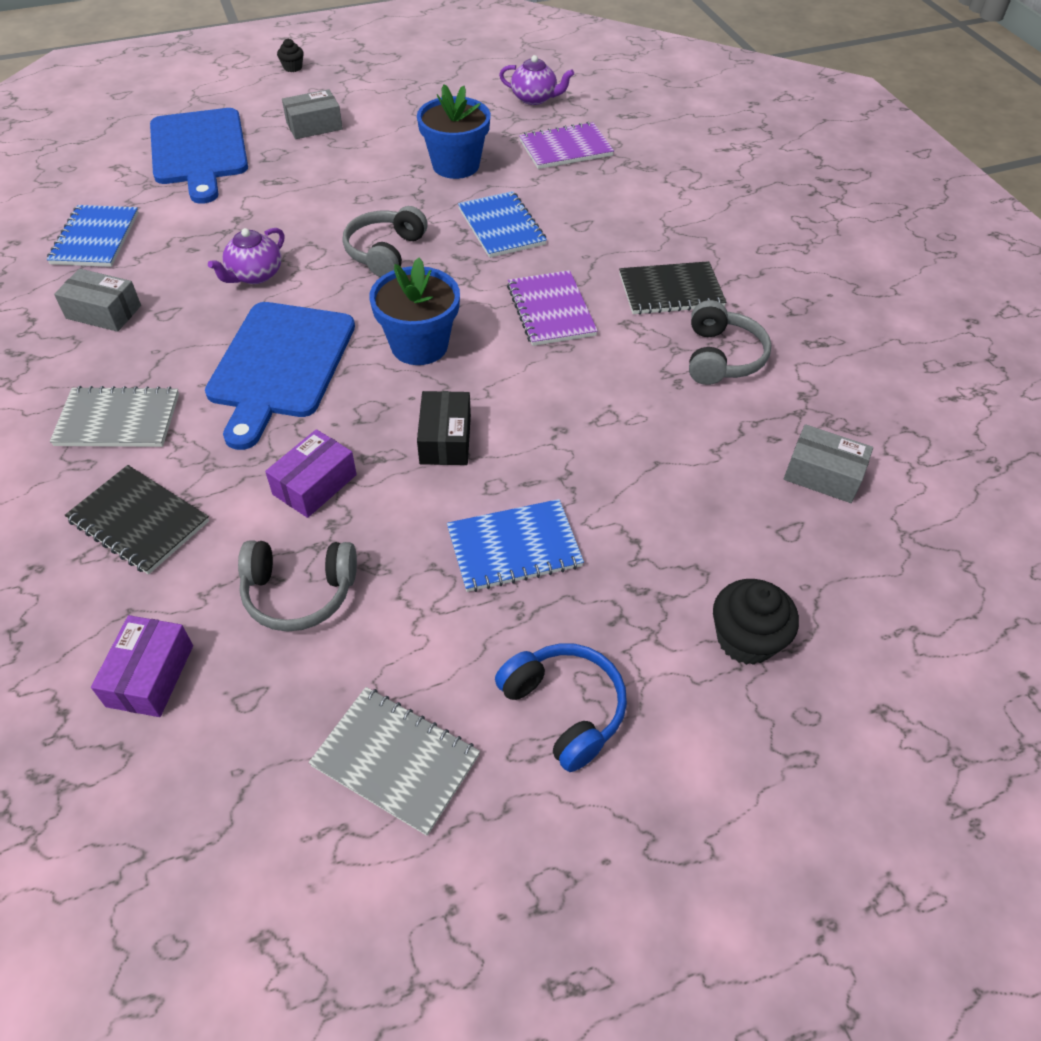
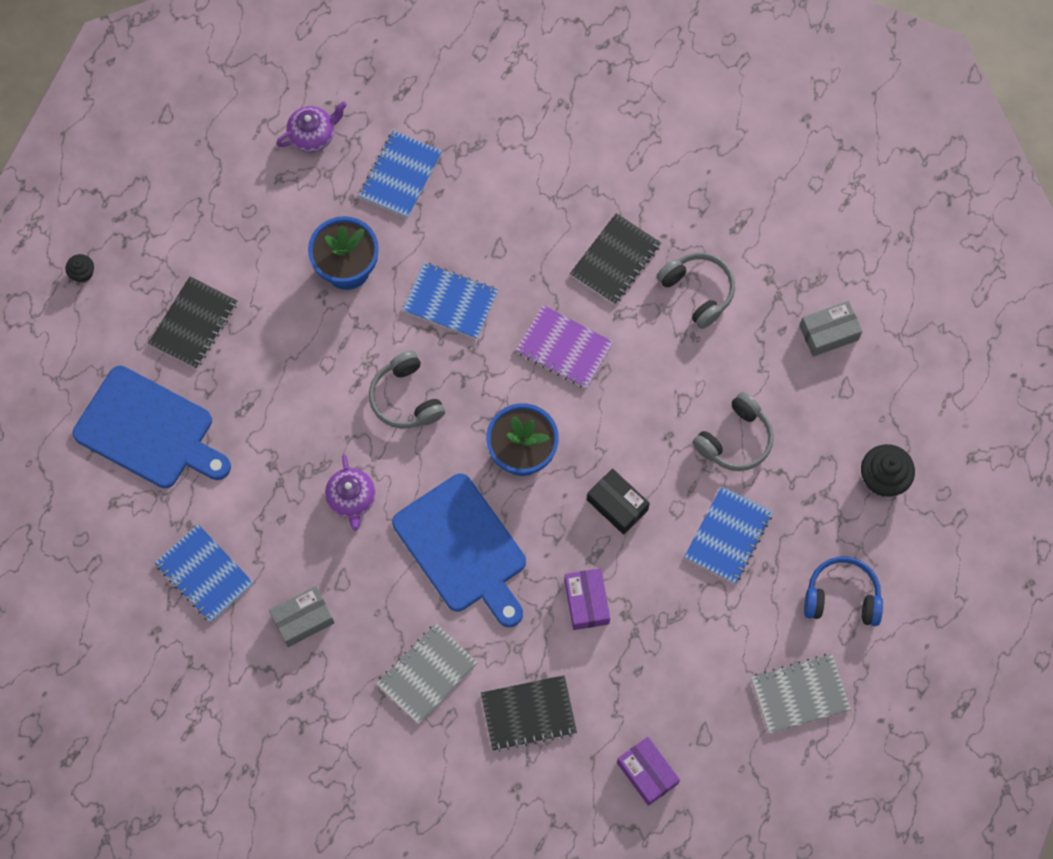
camera: 45 degrees left, 20 degrees up
(299, 593) = (658, 666): grey headphones -> grey headphones (735, 440)
(314, 126) = (194, 324): grey box -> black notebook
(565, 148) = (400, 175): purple notebook -> blue notebook

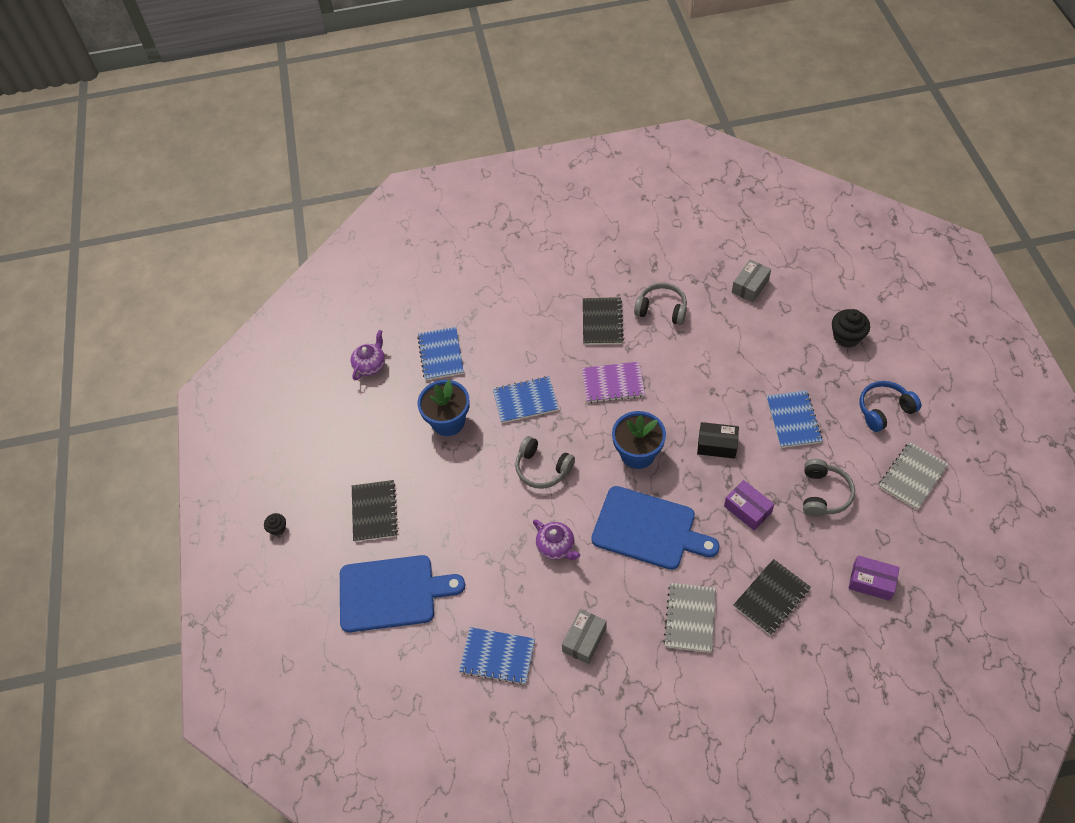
camera: 30 degrees left, 15 degrees down
(735, 440) = (750, 369): grey headphones -> grey headphones (824, 494)

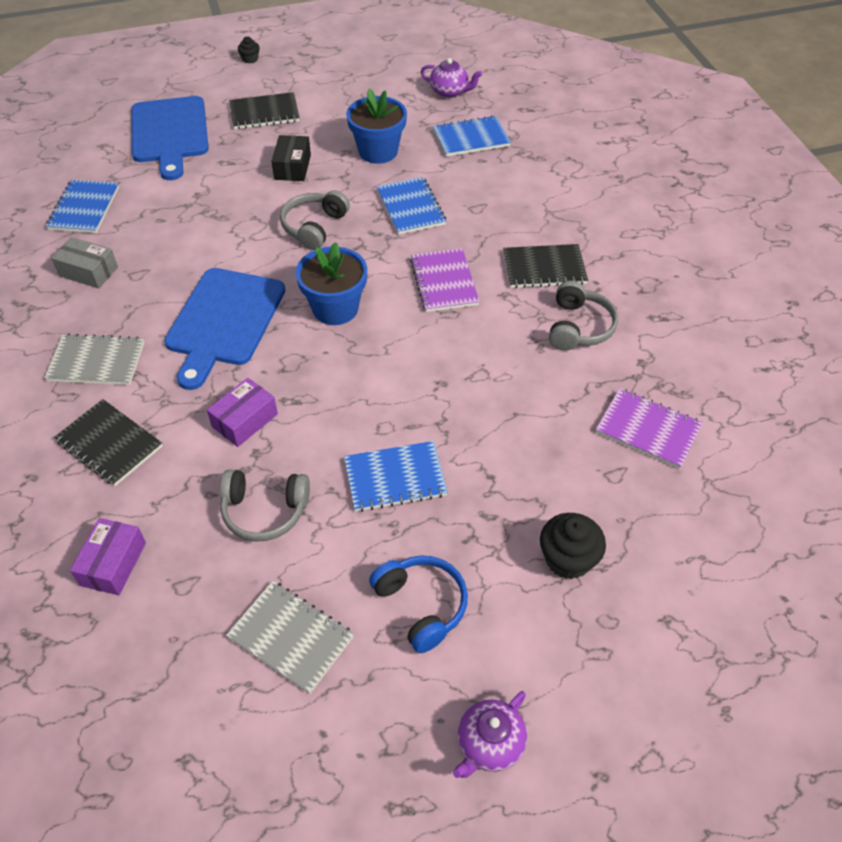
camera: 80 degrees right, 5 degrees down
(556, 547) = (208, 244): purple teapot -> purple teapot (489, 744)
(717, 445) = (349, 388): black box -> black box (292, 167)
(750, 286) = (648, 429): grey box -> purple notebook

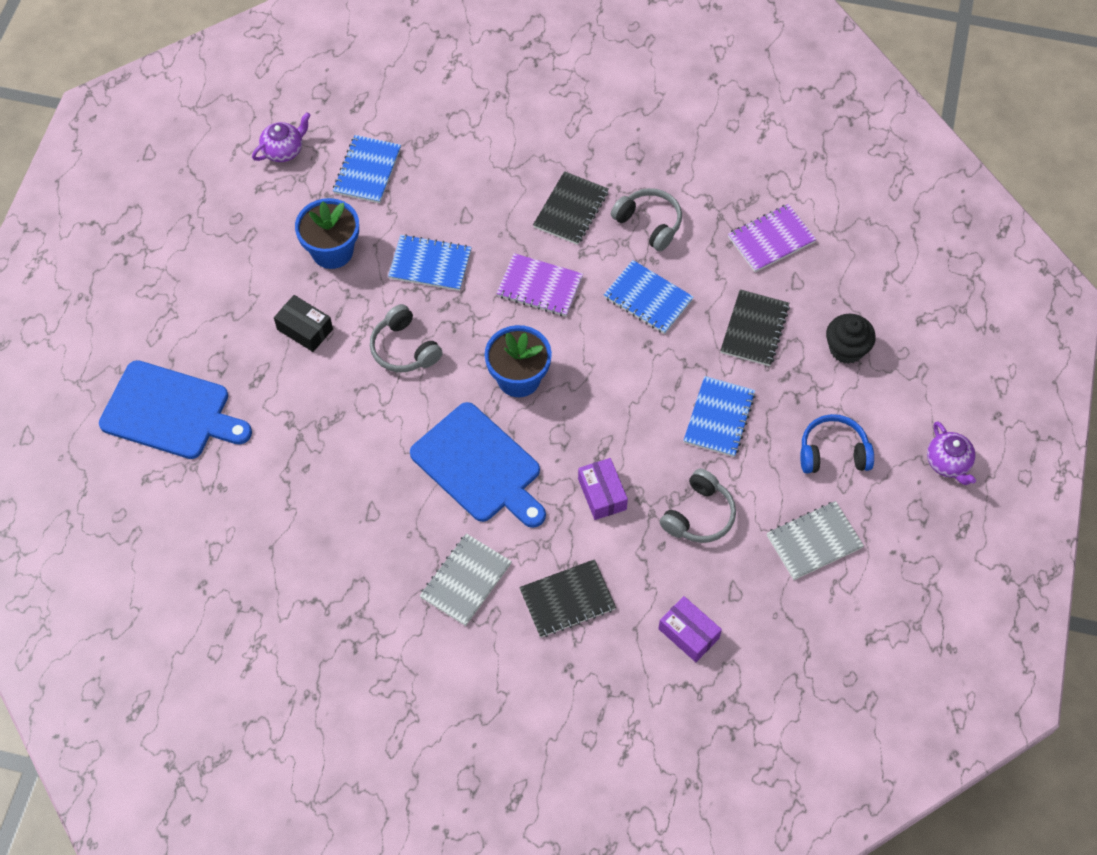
camera: 60 degrees left, 10 degrees up
(84, 208) = (241, 527): blue notebook -> blue notebook (648, 298)
(88, 271) = (340, 551): grey box -> none
(250, 59) = (90, 290): black cupcake -> none
(264, 113) = (199, 317): black notebook -> black notebook (754, 329)

